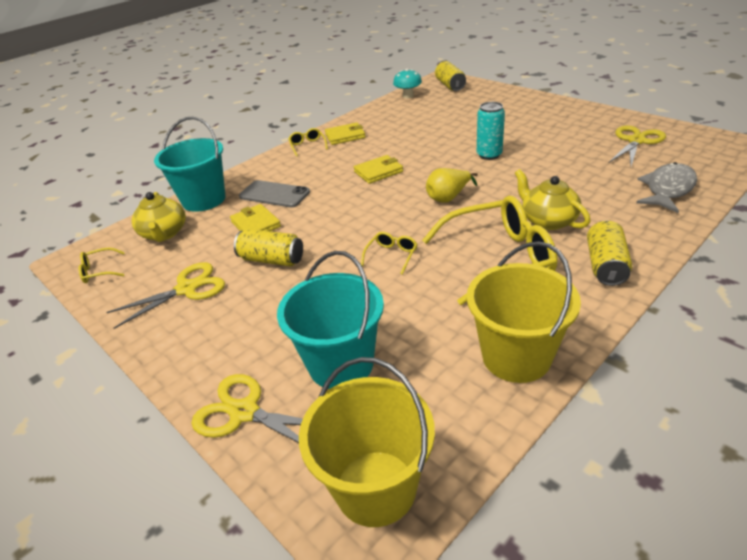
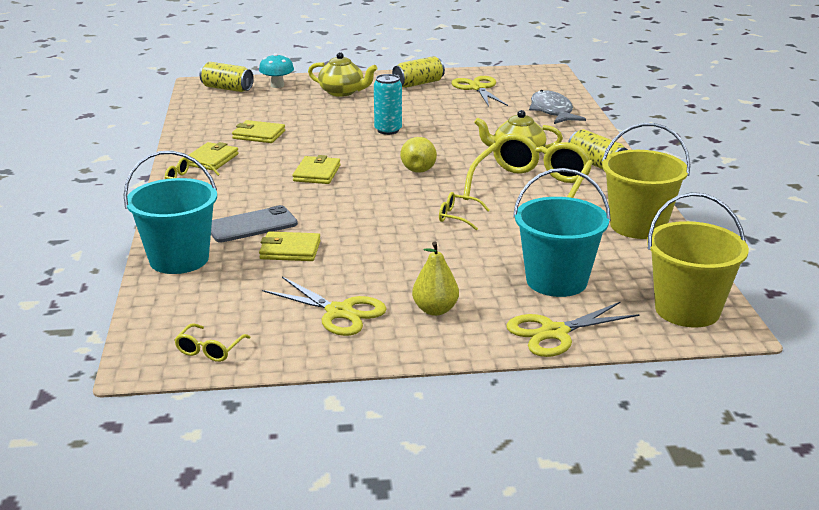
camera: 55 degrees left, 10 degrees down
(164, 233) = (206, 297): yellow teapot -> yellow teapot (342, 92)
(186, 289) = (339, 312): yellow scissors -> yellow scissors turned 120 degrees clockwise
(227, 327) = (435, 310): none -> yellow pear
(272, 260) = (368, 262): yellow can -> yellow can (418, 83)
(392, 255) = (457, 217): yellow glasses -> yellow glasses turned 45 degrees counterclockwise
(402, 127) = (259, 135): none -> yellow wallet
(408, 96) = (200, 108): turquoise mushroom -> turquoise mushroom (277, 85)

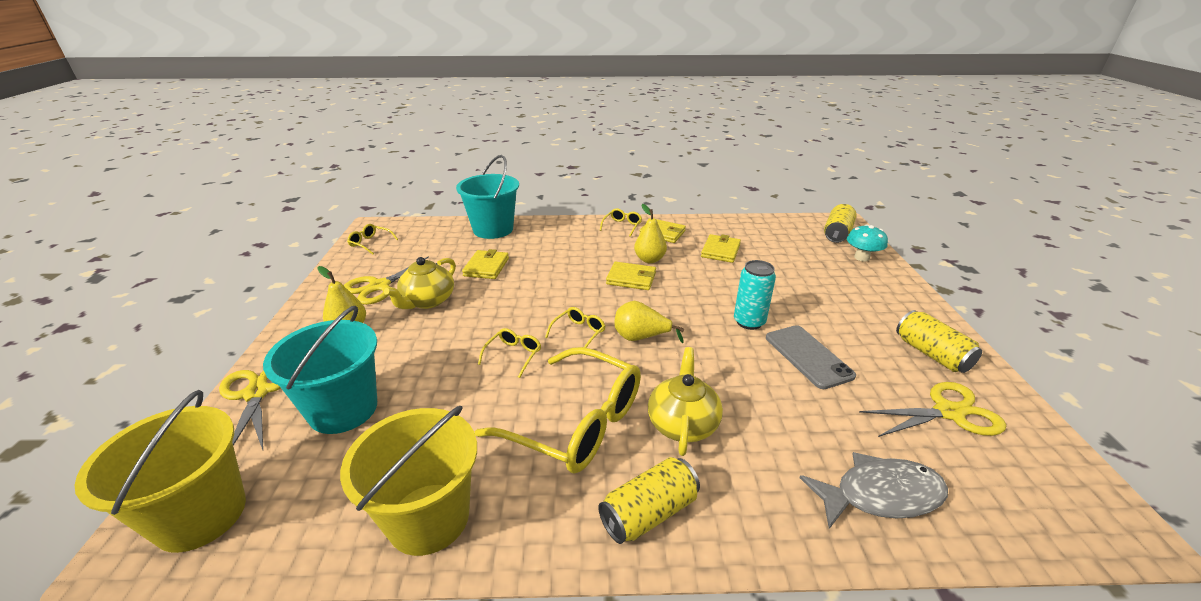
camera: 95 degrees right, 5 degrees up
(251, 225) = (535, 252): grey phone -> grey phone (808, 356)
(276, 165) = (649, 259): none -> yellow pear
(342, 92) = (862, 295): yellow teapot -> yellow teapot (427, 301)
(417, 192) = (579, 333): none -> yellow glasses

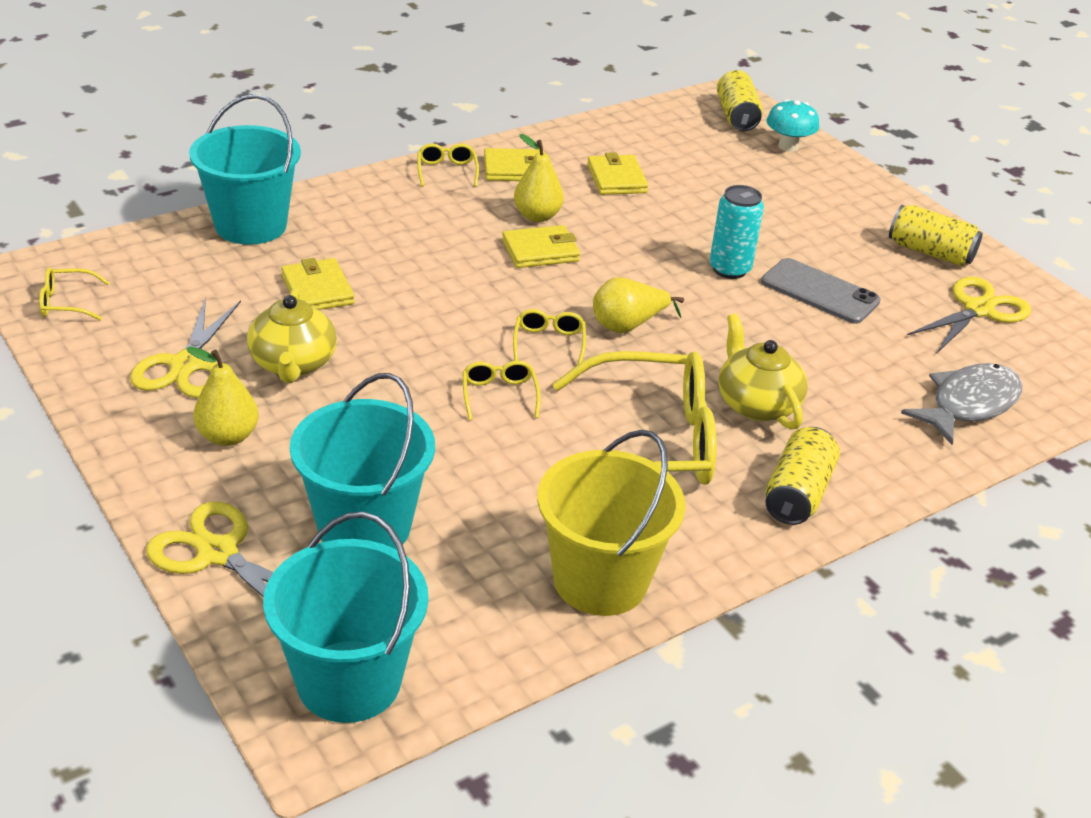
camera: 35 degrees left, 5 degrees up
(201, 515) = (349, 681): yellow bucket -> turquoise bucket

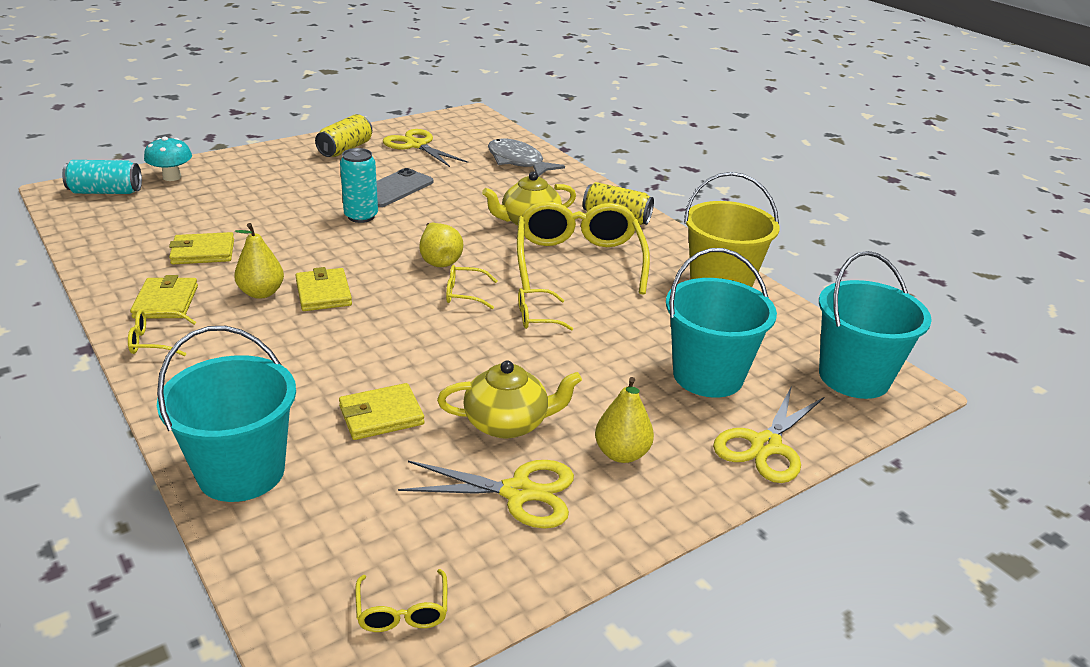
camera: 90 degrees left, 5 degrees down
(736, 116) = (106, 192): yellow can -> turquoise can

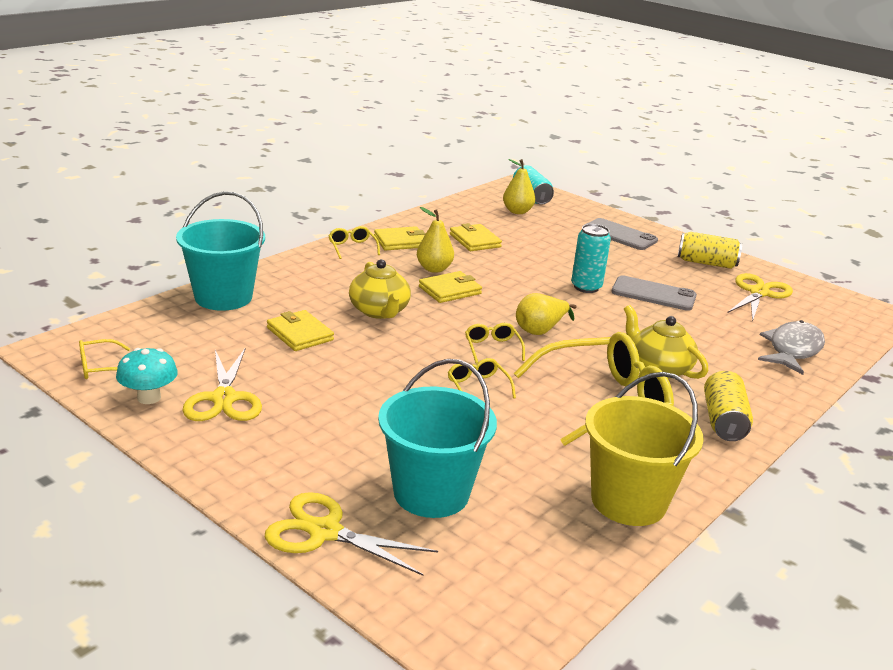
camera: 75 degrees right, 5 degrees down
(172, 177) = (576, 211): turquoise mushroom -> turquoise mushroom (149, 398)
(253, 171) = (619, 235): none -> grey phone
(508, 423) = (309, 386): yellow teapot -> yellow teapot (379, 311)
(621, 454) = (286, 445): yellow pear -> yellow pear (517, 211)
(854, 377) = (486, 609): turquoise bucket -> none

